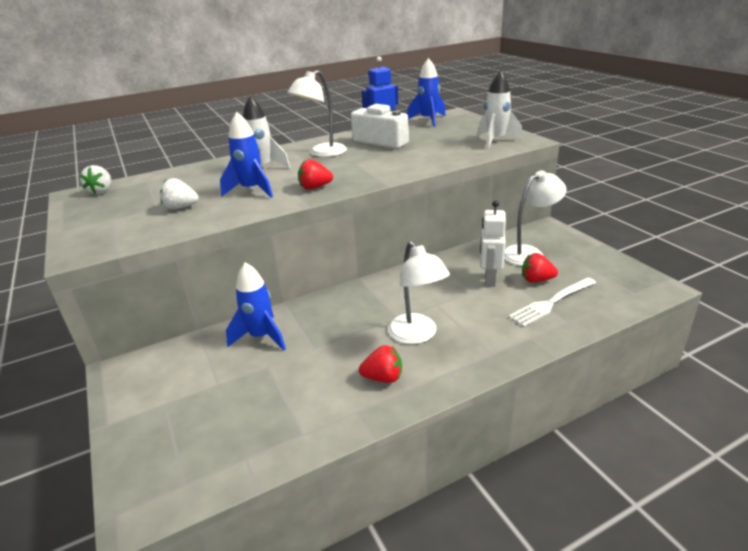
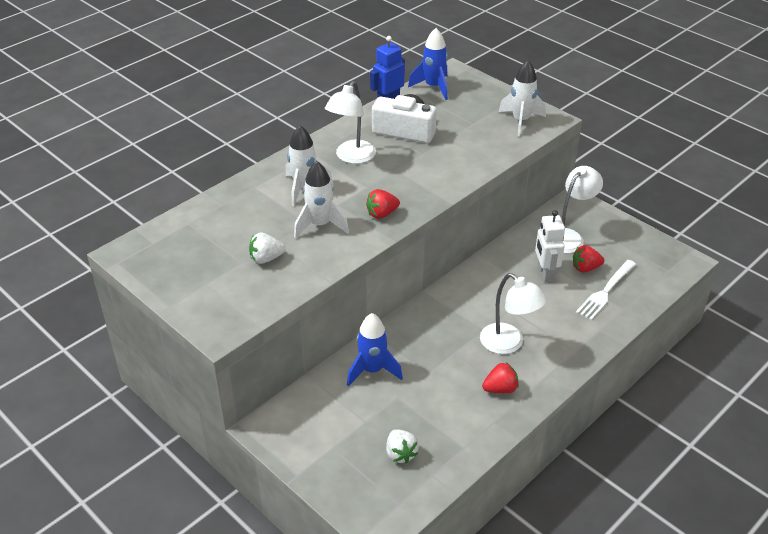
camera: 20 degrees left, 10 degrees up
(101, 191) = (151, 245): white strawberry -> white strawberry (400, 454)
(252, 190) = (320, 225): blue rocket -> white rocket

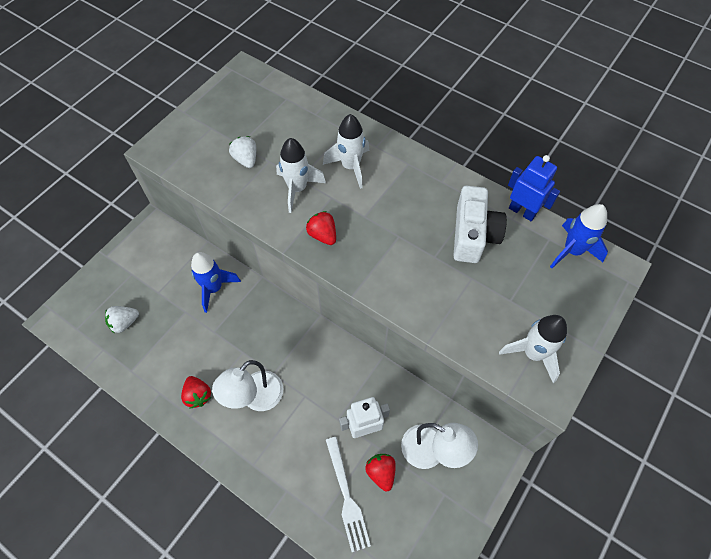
camera: 80 degrees right, 20 degrees up
(351, 157) = (410, 195): white lamp -> none
(606, 291) = (346, 496): white fork -> white fork turned 135 degrees counterclockwise

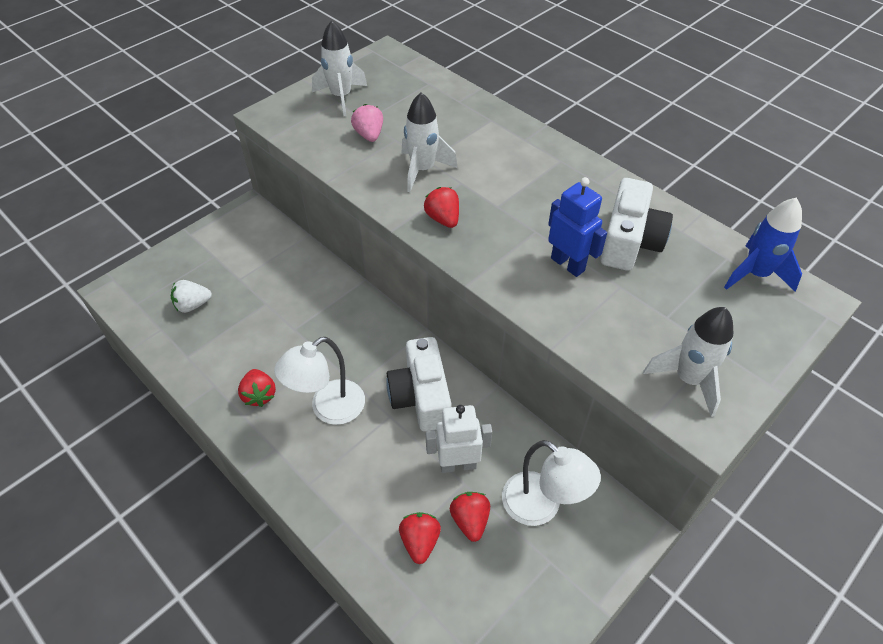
camera: 10 degrees right, 10 degrees down
(214, 288) = (305, 284): blue rocket -> none
(246, 159) = (369, 135): white strawberry -> pink strawberry
(326, 375) = (421, 396): none -> white camera
(346, 496) = (420, 541): white fork -> red strawberry
(350, 167) = (490, 156): white rocket -> white rocket (341, 97)
(522, 211) = (695, 225): blue robot -> blue robot (568, 264)

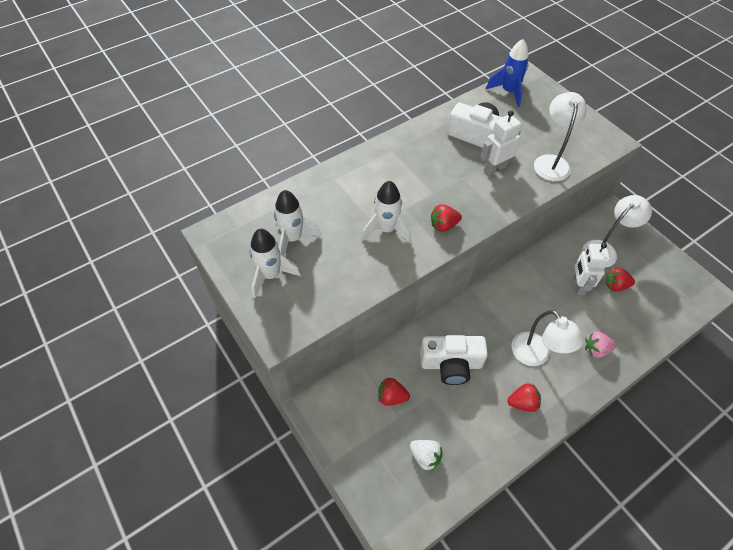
camera: 80 degrees left, 5 degrees up
(193, 305) = (425, 456): white strawberry -> white strawberry turned 45 degrees counterclockwise
(369, 135) = (333, 260): pink strawberry -> pink strawberry (596, 350)
(420, 541) = (631, 313): red strawberry -> red strawberry (391, 397)
(421, 396) = (527, 298): white camera -> white camera (451, 364)
(568, 264) = (494, 168): blue robot -> white robot
(610, 332) = (551, 162): none -> white lamp
(688, 379) = (584, 139): white rocket -> white rocket (293, 238)

